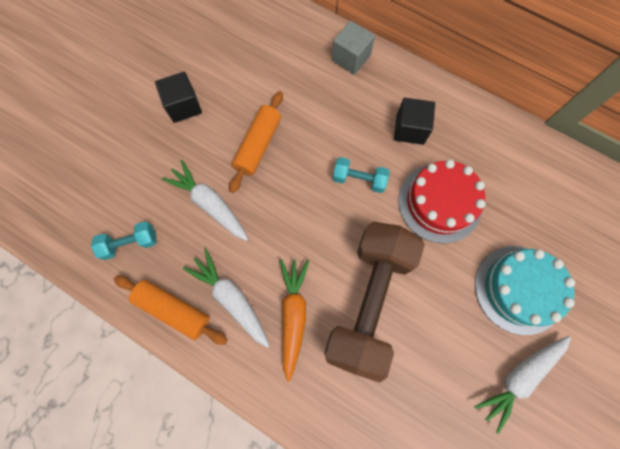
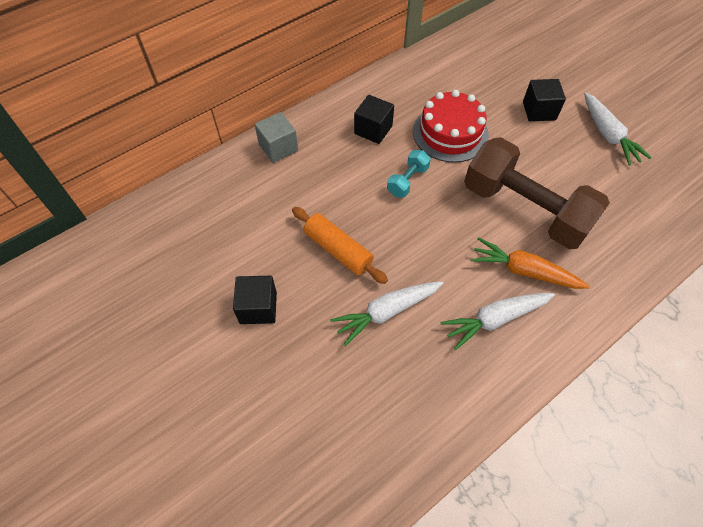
camera: 70 degrees left, 15 degrees down
(130, 243) = (405, 406): turquoise dumbbell -> none
(174, 309) = (493, 377): orange rolling pin -> none
(518, 289) = (539, 111): turquoise cake -> black cube

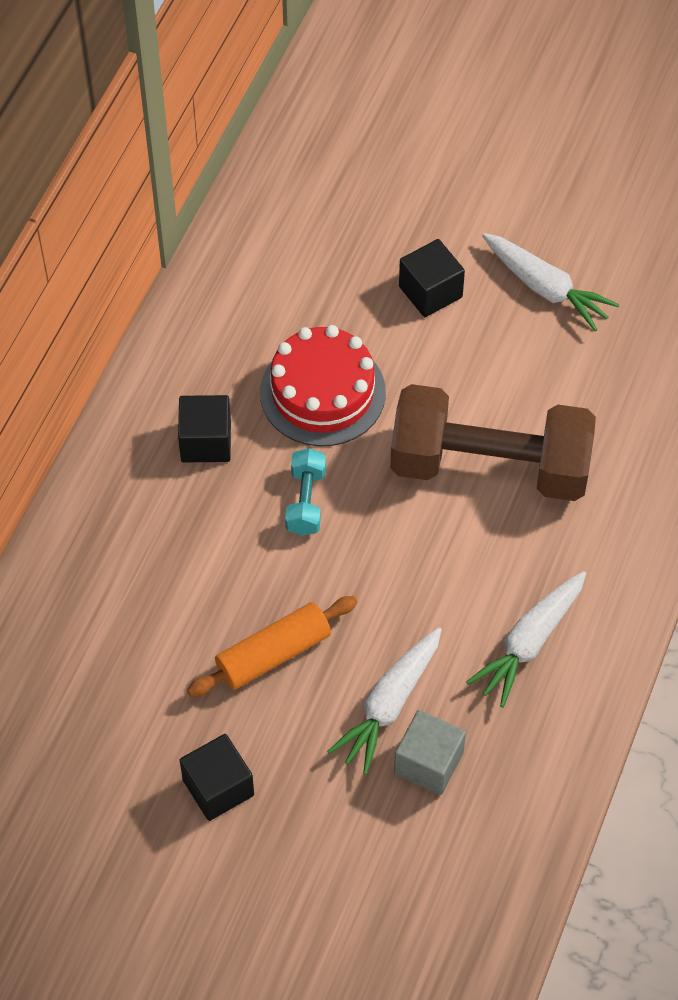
camera: 30 degrees left, 0 degrees up
(278, 147) = (82, 541): grey cube -> grey cube (428, 763)
(338, 250) = (273, 654): orange rolling pin -> orange rolling pin turned 45 degrees counterclockwise
(524, 271) = (532, 558): orange carrot -> none

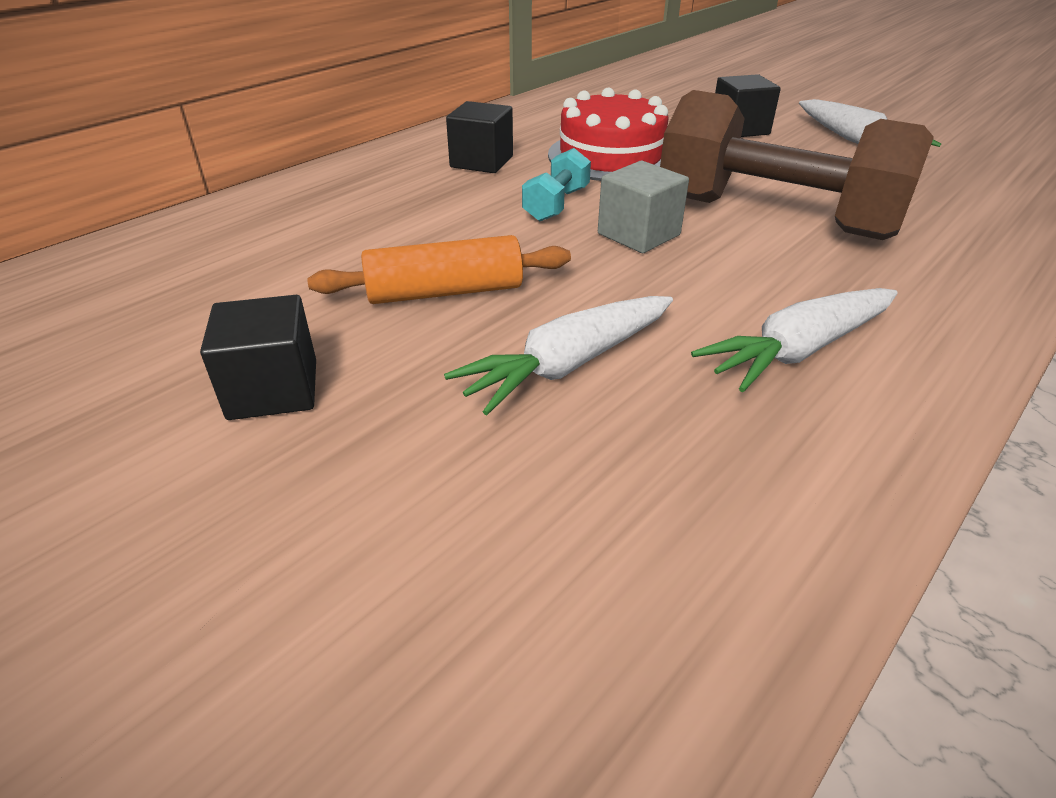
camera: 20 degrees right, 20 degrees down
(428, 763) = (597, 439): grey cube -> grey cube (638, 234)

